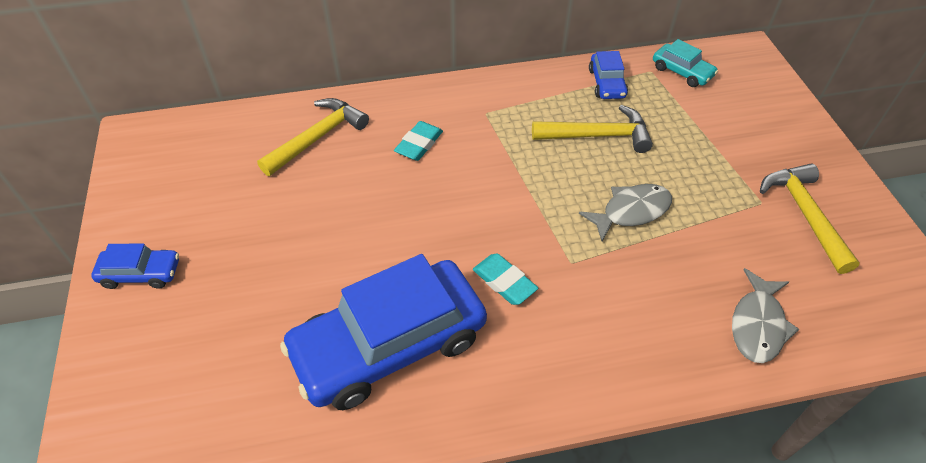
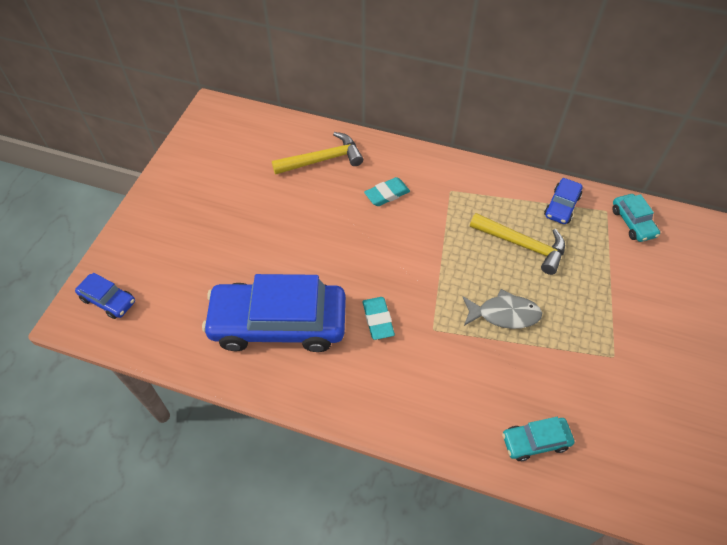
camera: 30 degrees right, 5 degrees up
(141, 273) = (166, 206): blue car -> blue car (108, 300)
(757, 324) = (535, 441): grey fish -> turquoise car
(804, 214) = (642, 382): yellow hammer -> none

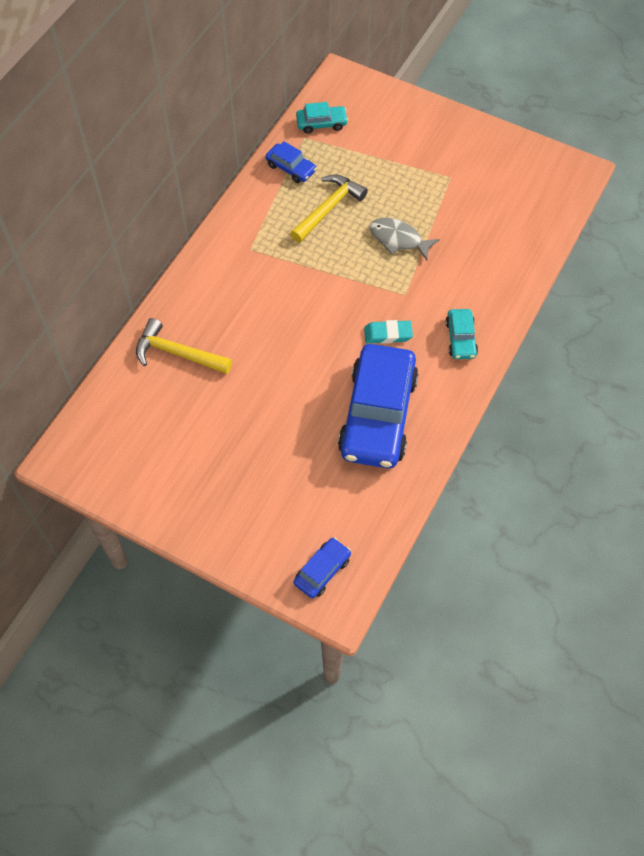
camera: 80 degrees left, 5 degrees up
(323, 159) = (177, 353): yellow hammer -> yellow hammer turned 60 degrees counterclockwise
(387, 194) = (241, 303): turquoise eraser -> none
(504, 314) = (398, 239): grey fish -> grey fish turned 75 degrees counterclockwise
(535, 441) = (515, 247): turquoise car -> turquoise car (461, 338)

